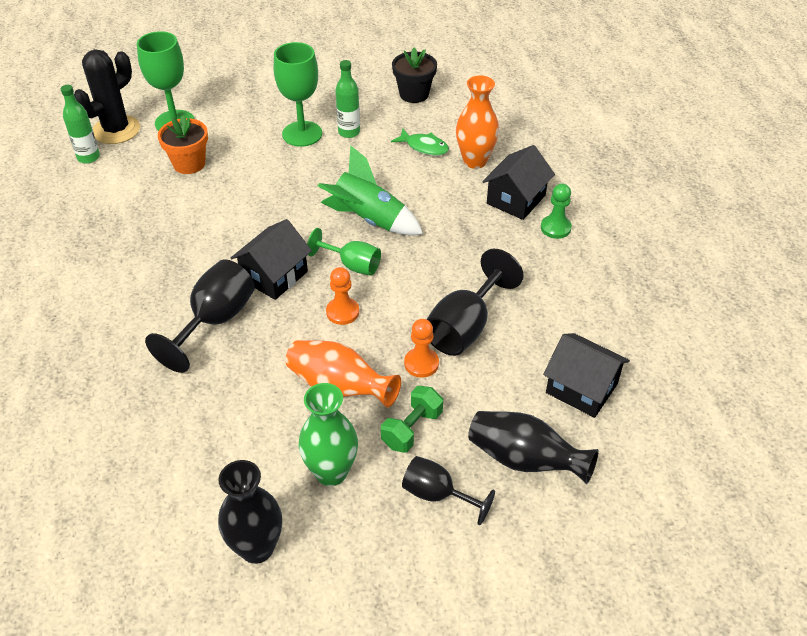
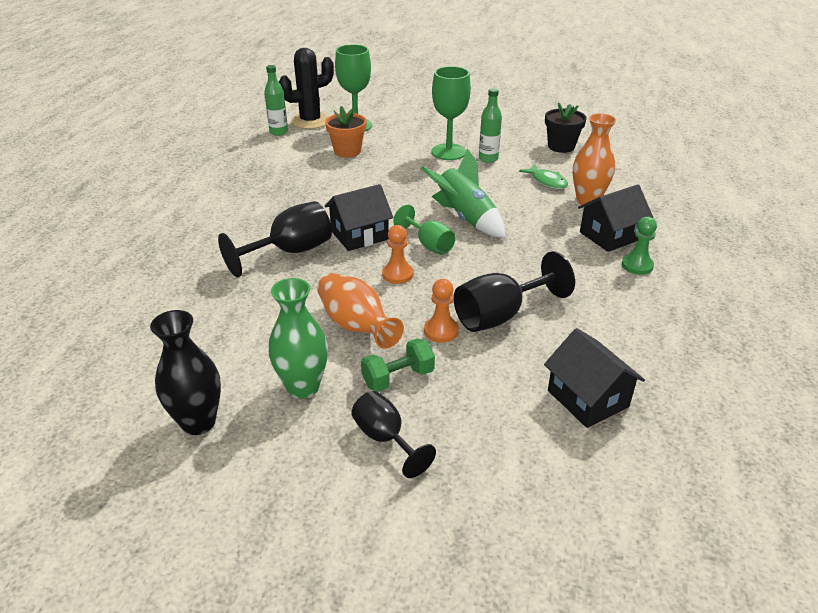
camera: 25 degrees right, 10 degrees down
(524, 460) = (490, 440): black vase -> none

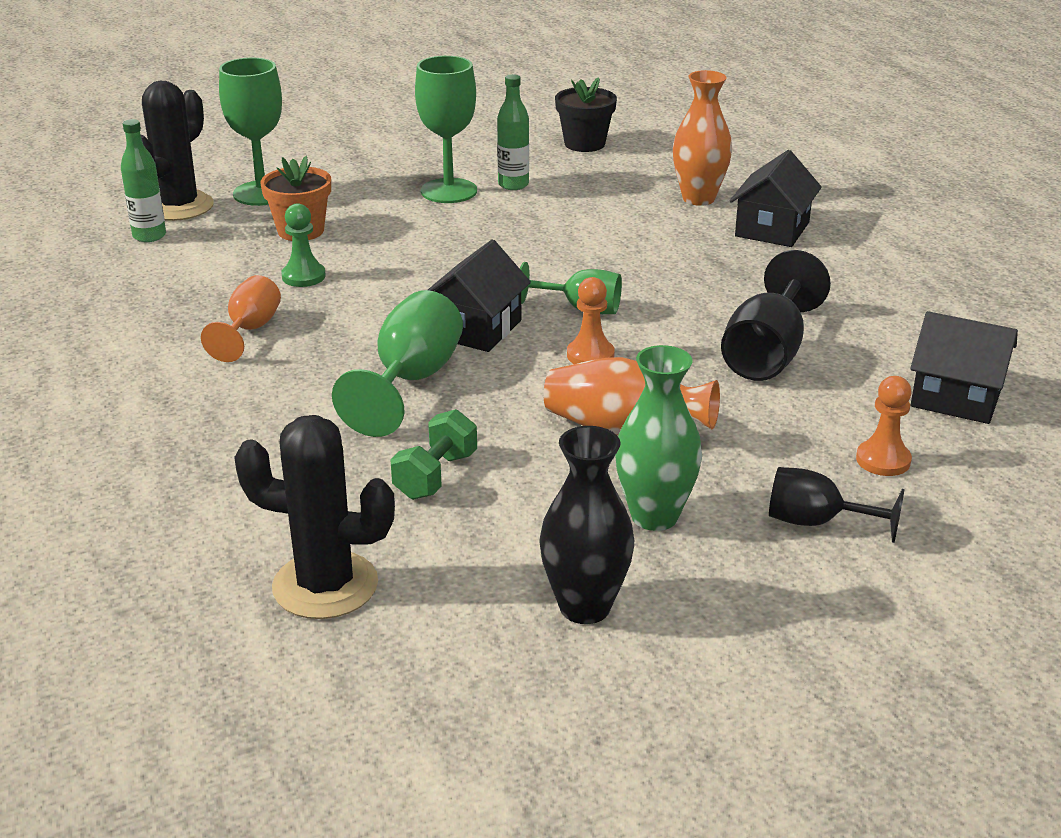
camera: 35 degrees left, 5 degrees down
(109, 345) = (325, 585): none -> black cactus
(256, 196) = (250, 330): none -> orange goblet
(290, 252) = (411, 381): black goblet -> green goblet
(398, 378) = (746, 460): green dumbbell -> green dumbbell (435, 476)
(441, 331) = (726, 395): orange pawn -> orange pawn (883, 460)
(465, 218) = (582, 264): green rocket -> none
(547, 181) = (623, 191): green fish -> none
(637, 265) = (839, 251): green pawn -> green pawn (303, 276)

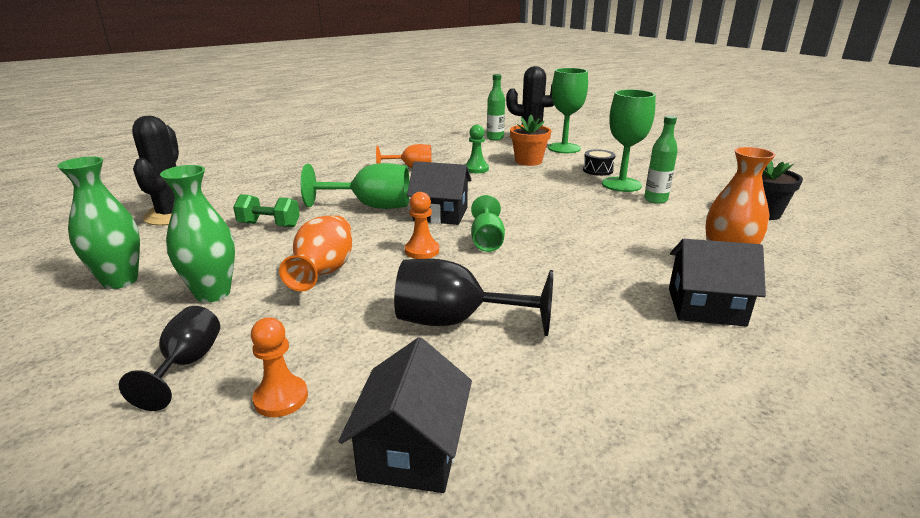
camera: 75 degrees right, 5 degrees down
(383, 192) = (598, 170): none -> black drum
(585, 607) = (120, 280): black vase -> green vase

